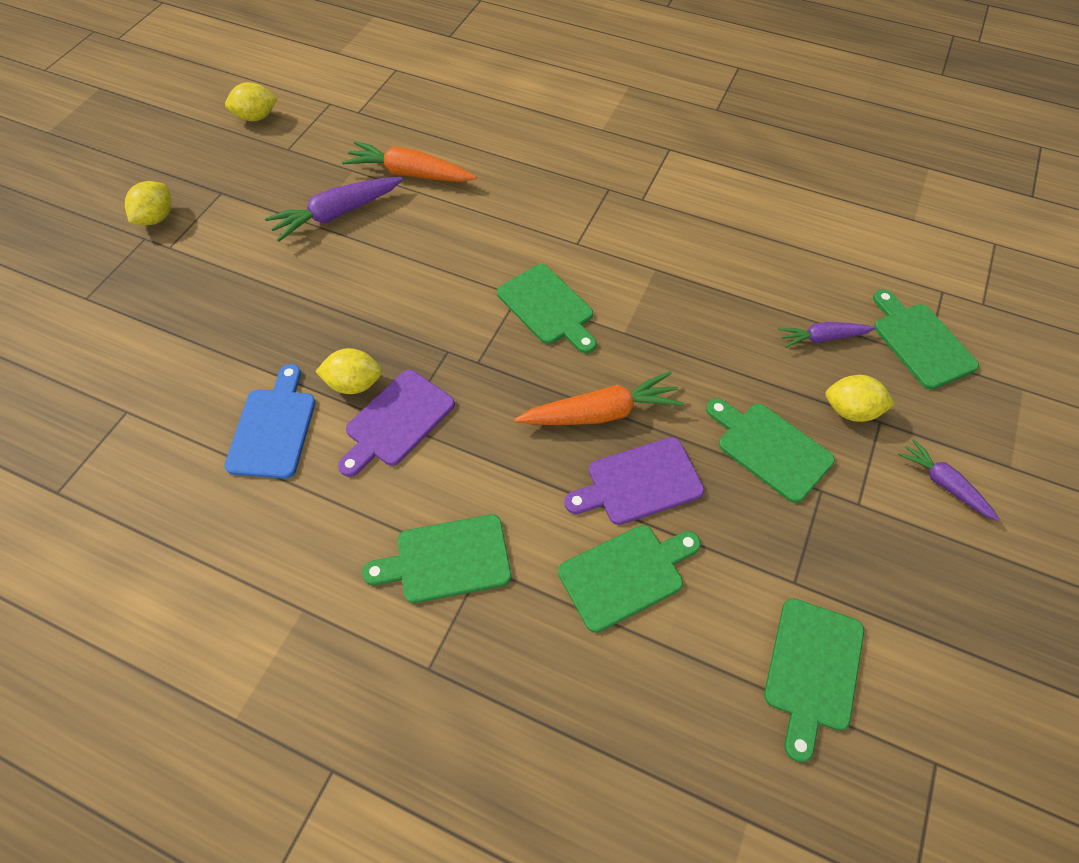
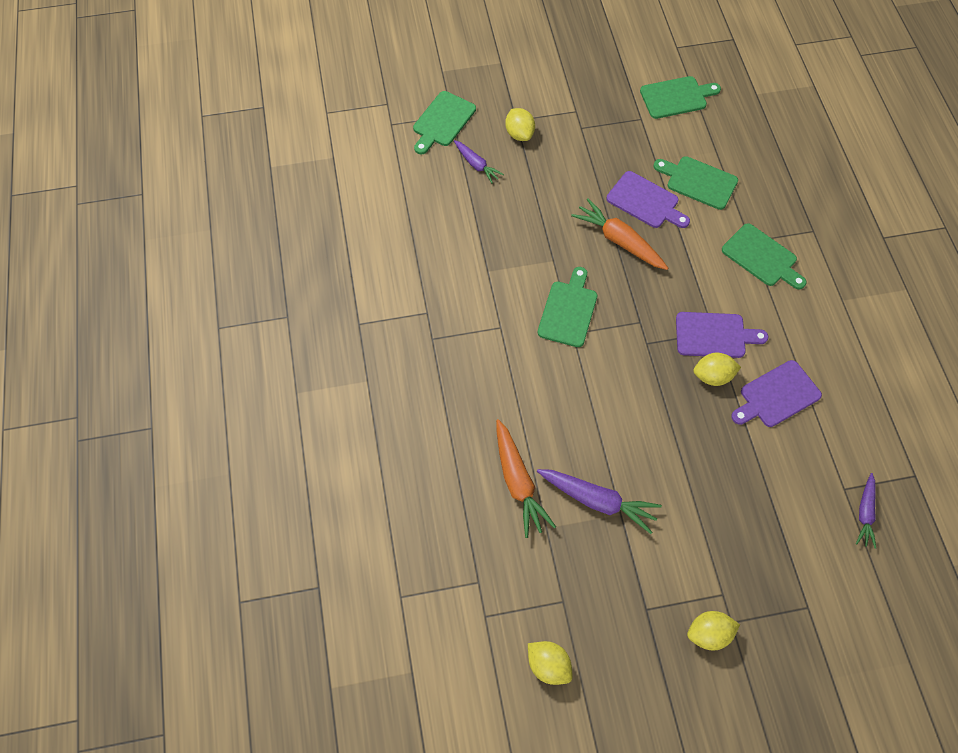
camera: 125 degrees left, 5 degrees up
(273, 428) = (776, 395): blue cutting board -> purple cutting board
(354, 384) = (712, 376): yellow lemon -> yellow lemon turned 60 degrees counterclockwise
(770, 448) = (574, 157): green cutting board -> none
(943, 484) = (534, 84): purple carrot -> purple carrot (865, 513)

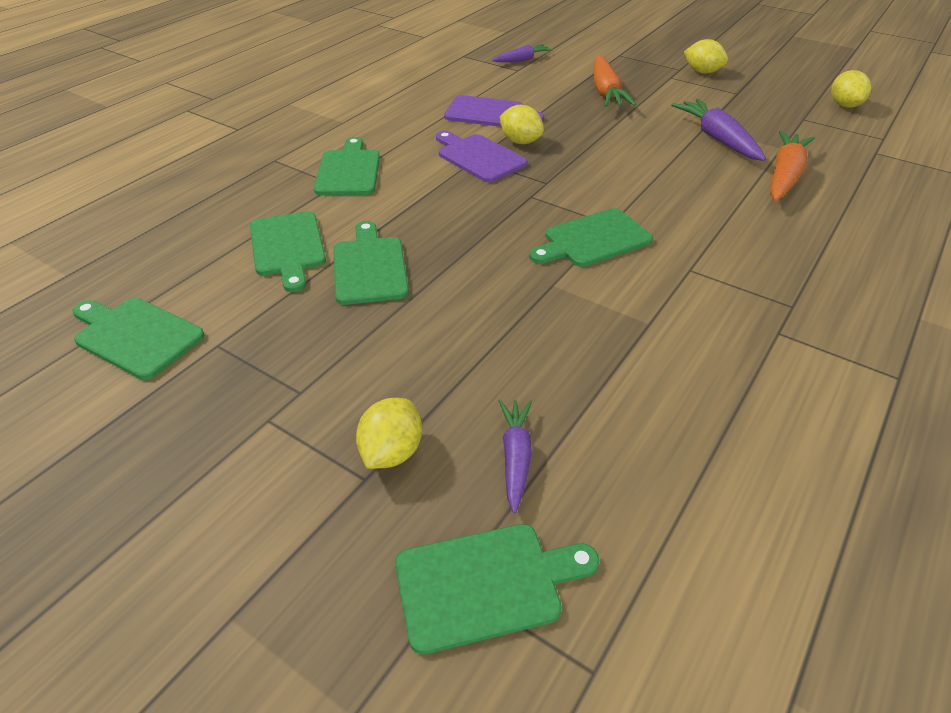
camera: 135 degrees left, 20 degrees down
(619, 240) = (454, 256): orange carrot -> orange carrot (606, 92)
(645, 201) = (369, 267): purple cutting board -> green cutting board

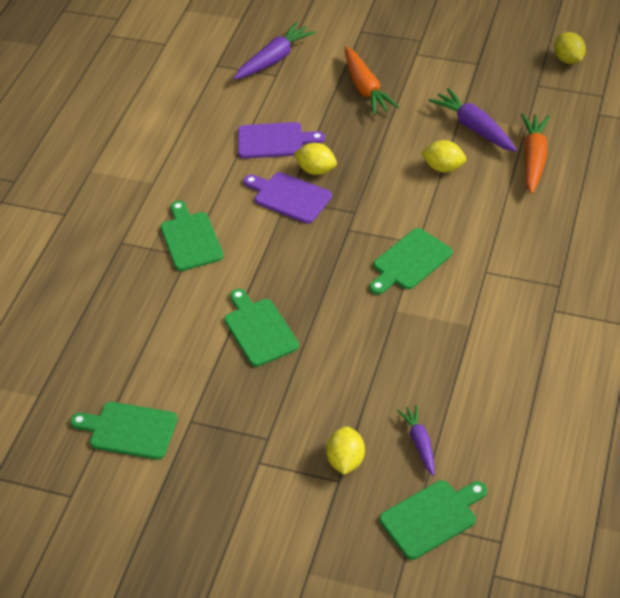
camera: 15 degrees left, 5 degrees up
(288, 247) = (188, 328): green cutting board -> none
(522, 60) = (274, 59): purple carrot -> purple carrot, size x1.63
(702, 72) = (441, 40): yellow lemon -> yellow lemon (443, 168)

